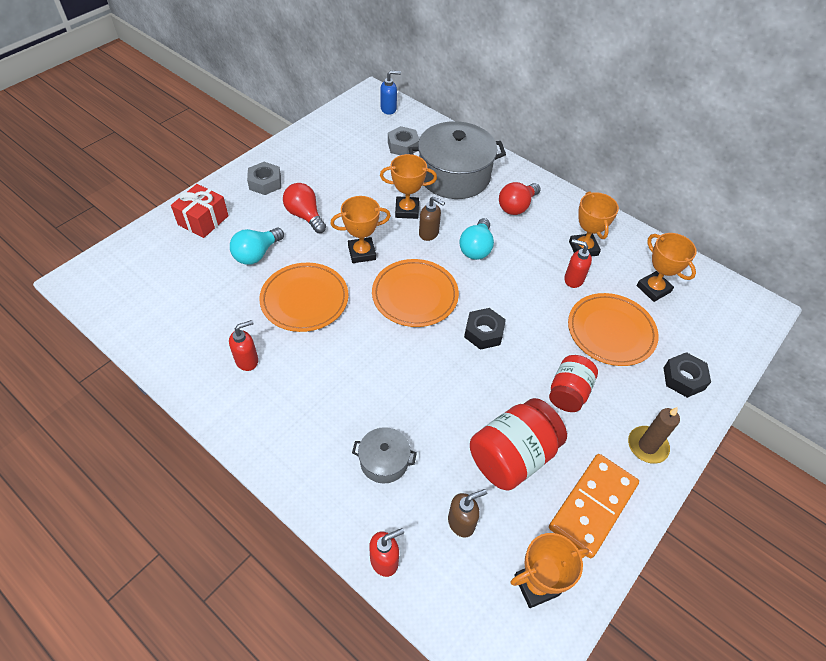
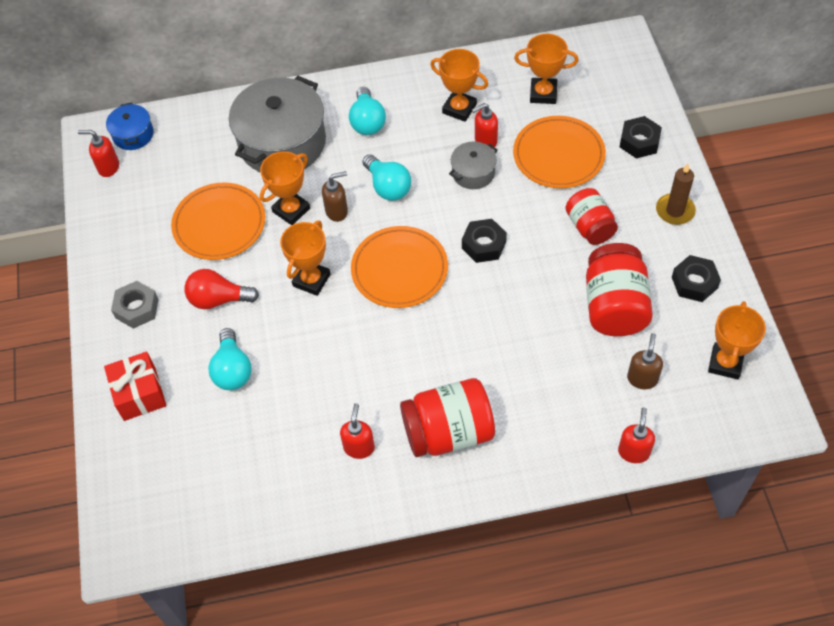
camera: 45 degrees left, 5 degrees up
(301, 409) = (448, 432): none -> red jar
(304, 299) = (327, 361): orange plate -> orange plate (219, 224)
(355, 113) = (108, 167): none -> red soap dispenser
(384, 461) = (548, 399): grey pot -> grey pot (473, 173)
(389, 109) = (133, 134): blue soap dispenser -> blue pot
(403, 146) = (200, 157): grey nut -> none
(516, 206) = (367, 122): red light bulb -> turquoise light bulb
(593, 506) = (694, 283): orange domino -> black nut

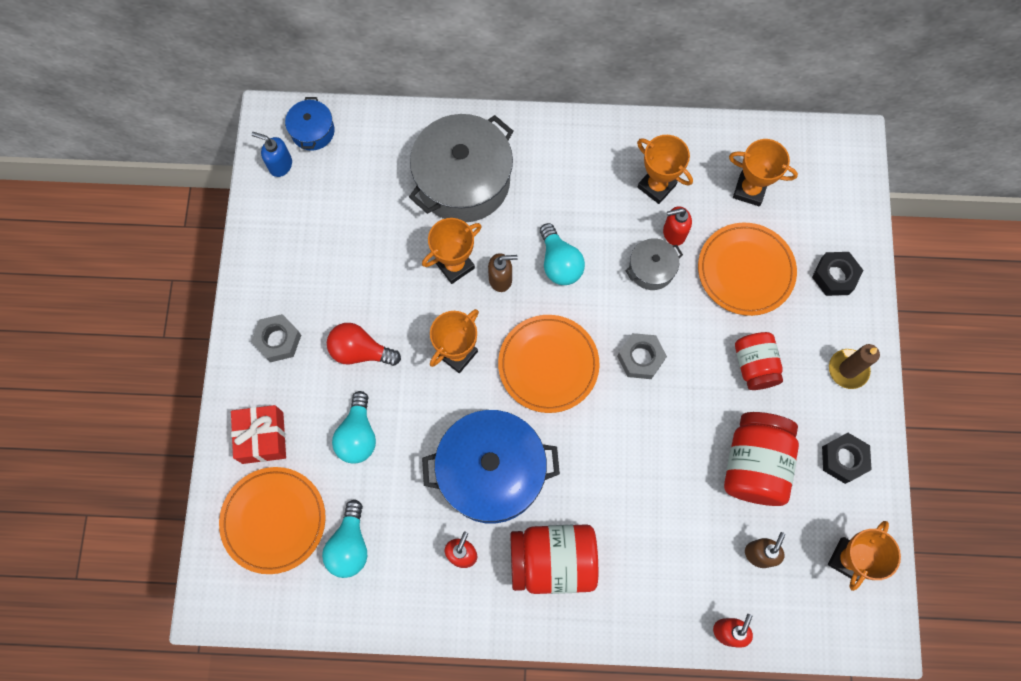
camera: 10 degrees right, 15 degrees up
(108, 167) = (280, 165): red soap dispenser -> blue soap dispenser
(219, 224) = (379, 263): orange plate -> orange plate (274, 520)
(367, 122) = (557, 178): turquoise light bulb -> turquoise light bulb (349, 545)
(369, 371) = (491, 472): none -> blue pot
(484, 245) = (640, 358): black nut -> grey nut

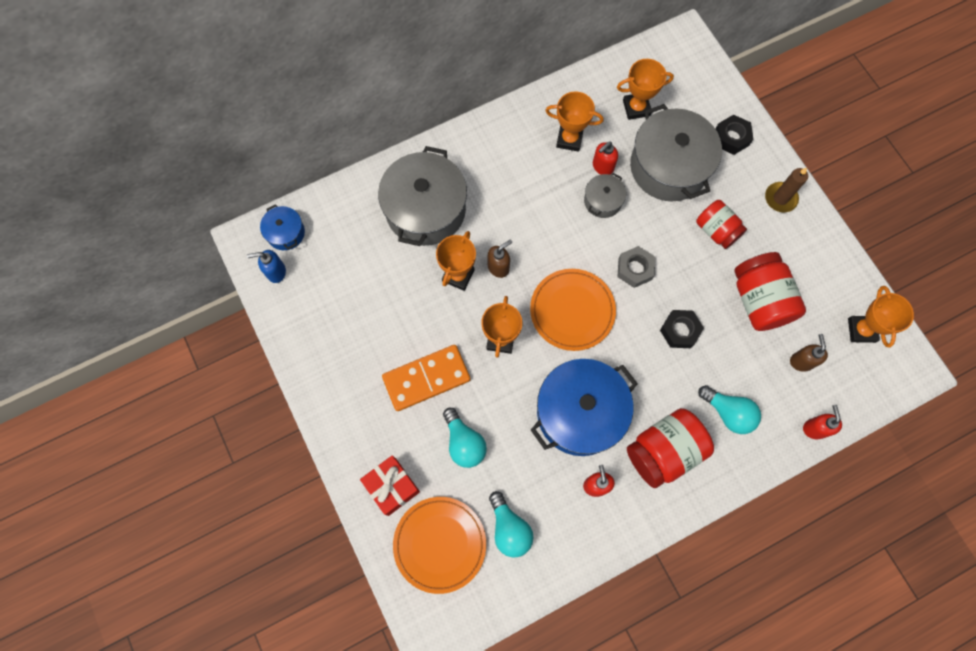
camera: 30 degrees left, 0 degrees up
(278, 340) = (358, 406): grey nut -> none
(360, 351) = (426, 379): red light bulb -> orange domino
(559, 263) = (534, 232): turquoise light bulb -> turquoise light bulb (728, 413)
(745, 270) = (669, 166): orange plate -> grey pot
(843, 459) = (816, 262): black nut -> black nut (680, 331)

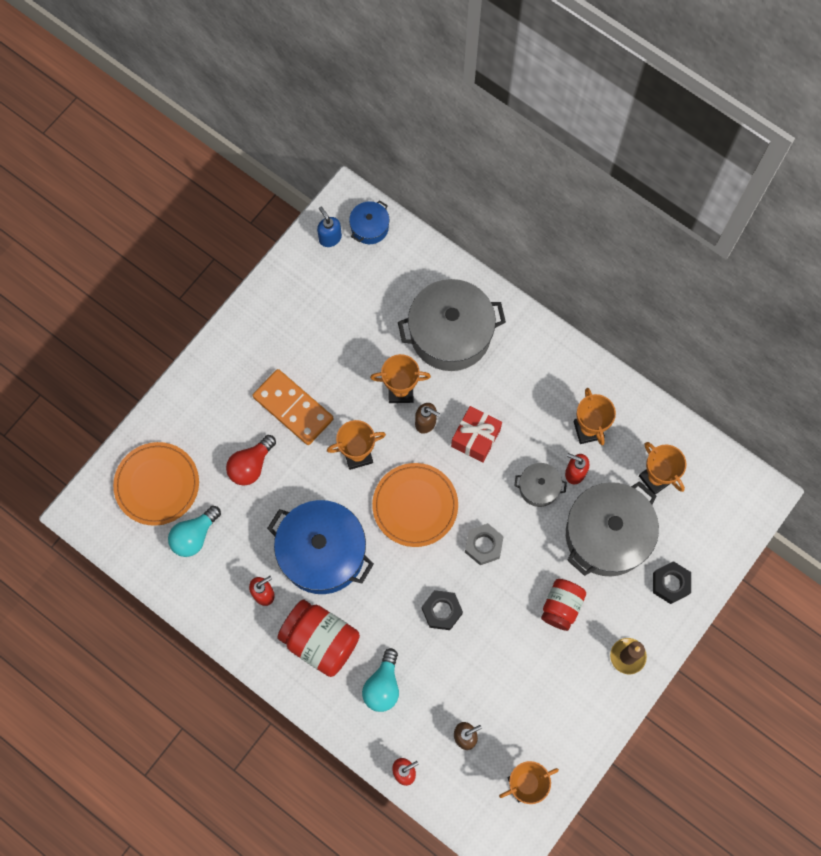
camera: 65 degrees right, 0 degrees up
(392, 486) = (187, 424): red gift -> red gift (475, 438)
(464, 443) = (251, 465): turquoise light bulb -> red light bulb
(759, 300) = (508, 674): red jar -> none

